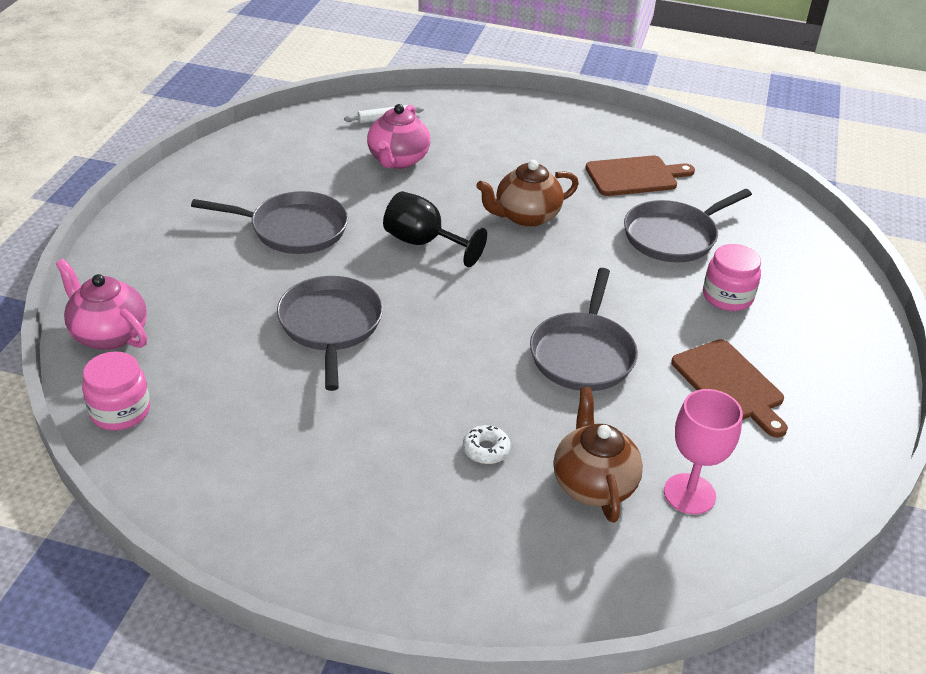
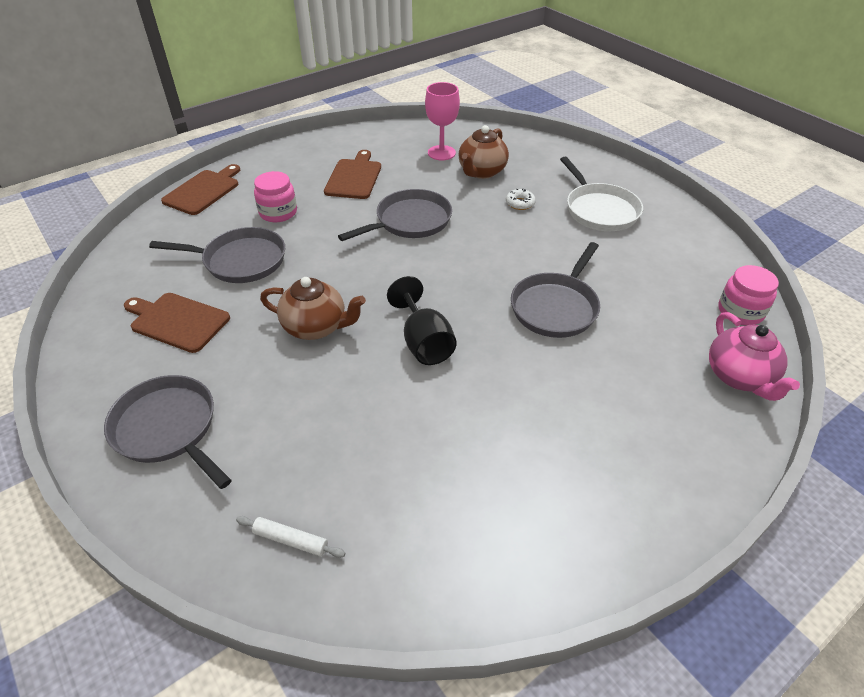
camera: 140 degrees left, 5 degrees up
(294, 229) = (523, 413): grey pan -> grey pan (168, 428)
(370, 494) = (600, 210): none -> white pan
(398, 160) = (347, 455): pink teapot -> none
(841, 284) = (203, 191): none -> brown cutting board

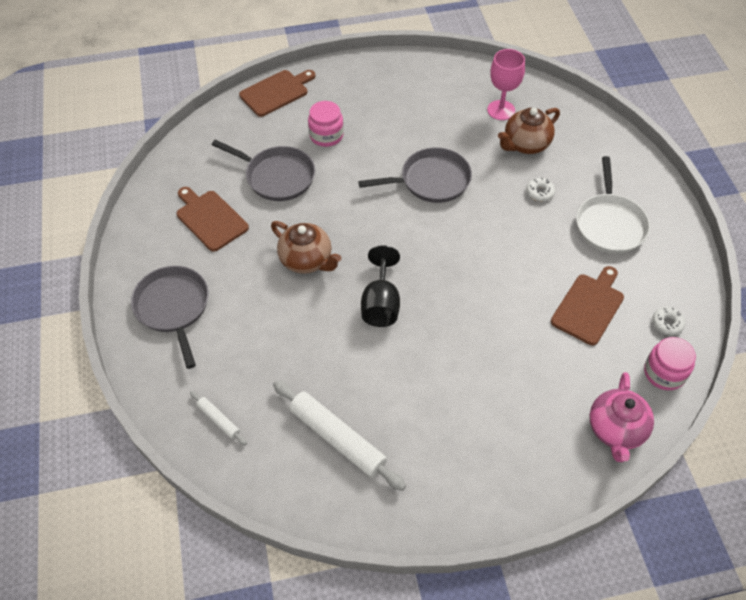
camera: 25 degrees right, 10 degrees up
(354, 177) = (407, 115): brown cutting board -> brown cutting board (589, 306)
(456, 501) = (337, 438): none -> white rolling pin
(556, 307) = (504, 310): grey pan -> none
(709, 271) = (667, 323): none -> white donut

